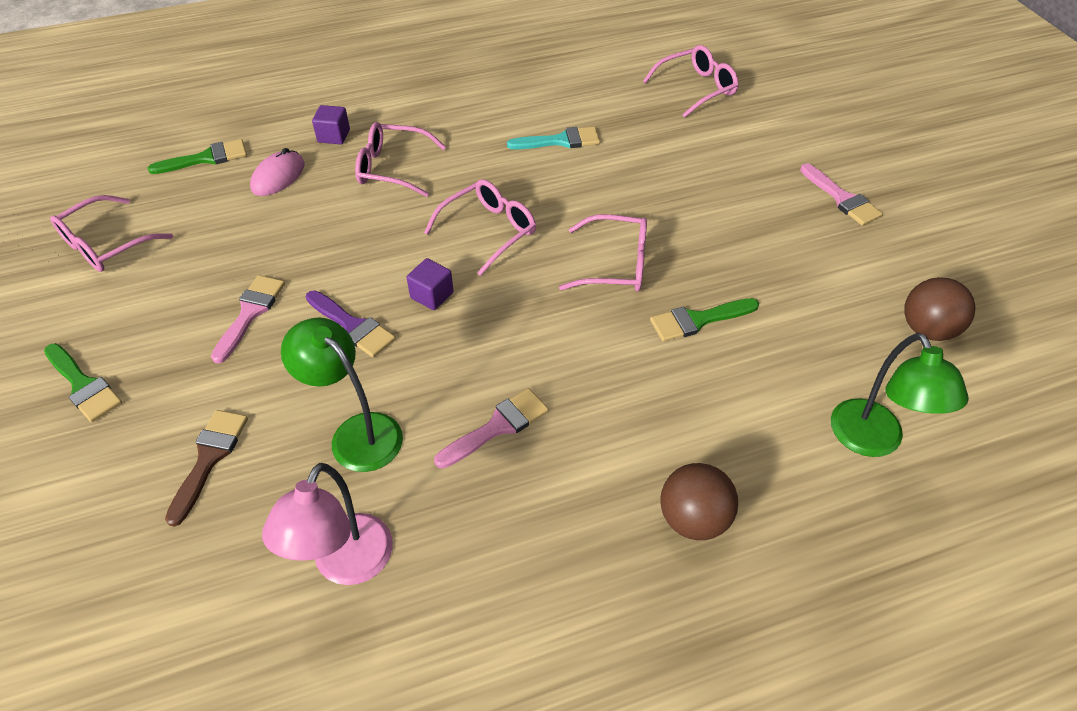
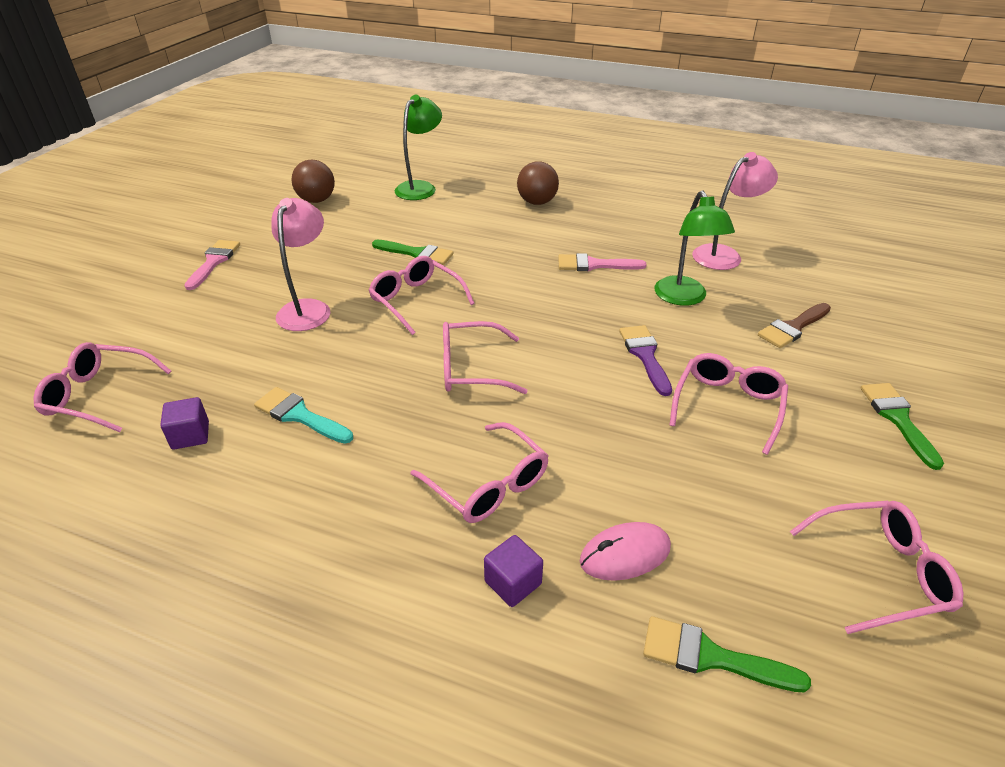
camera: 140 degrees left, 10 degrees down
(250, 313) = (727, 406): pink brush -> pink glasses
(432, 295) = (566, 346): purple cube -> purple cube (190, 435)
(687, 206) = (308, 308): none -> pink lamp

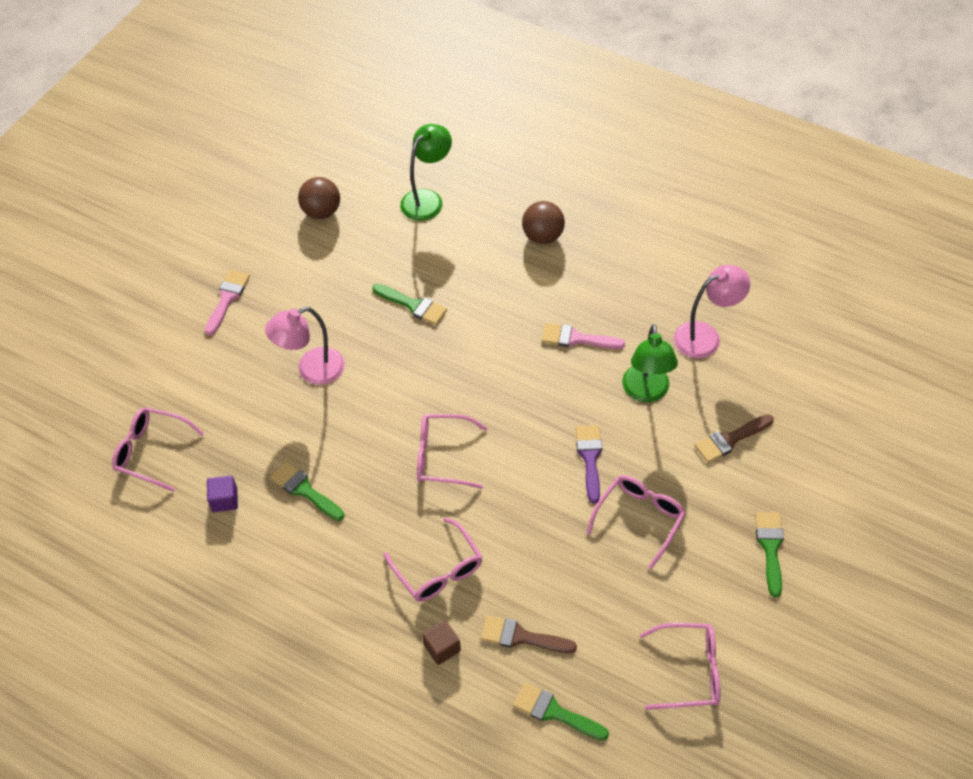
camera: 10 degrees right, 15 degrees up
(299, 415) = (304, 490): turquoise brush -> green brush
(308, 308) = (311, 370): pink lamp -> pink lamp turned 135 degrees counterclockwise
(417, 301) = (406, 371): pink glasses -> none
(513, 582) = (442, 648): purple cube -> brown cube
(625, 554) = (521, 637): pink mouse -> brown brush

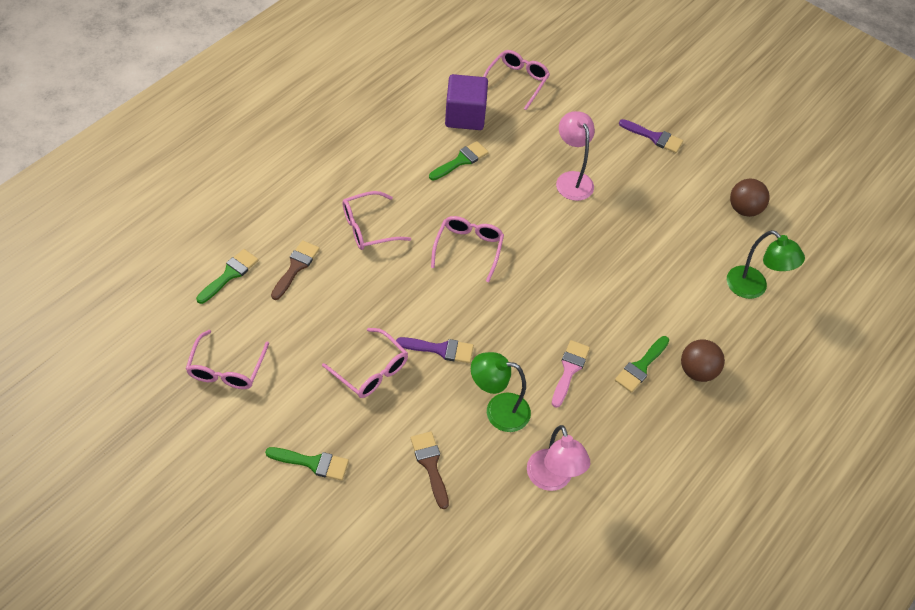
camera: 95 degrees right, 0 degrees up
(224, 500) = (465, 116): purple cube -> purple cube, size x1.97
(227, 298) = (654, 137): pink brush -> purple brush
(413, 305) = (628, 256): green brush -> green brush (641, 367)
(442, 648) = (305, 218): brown cube -> none

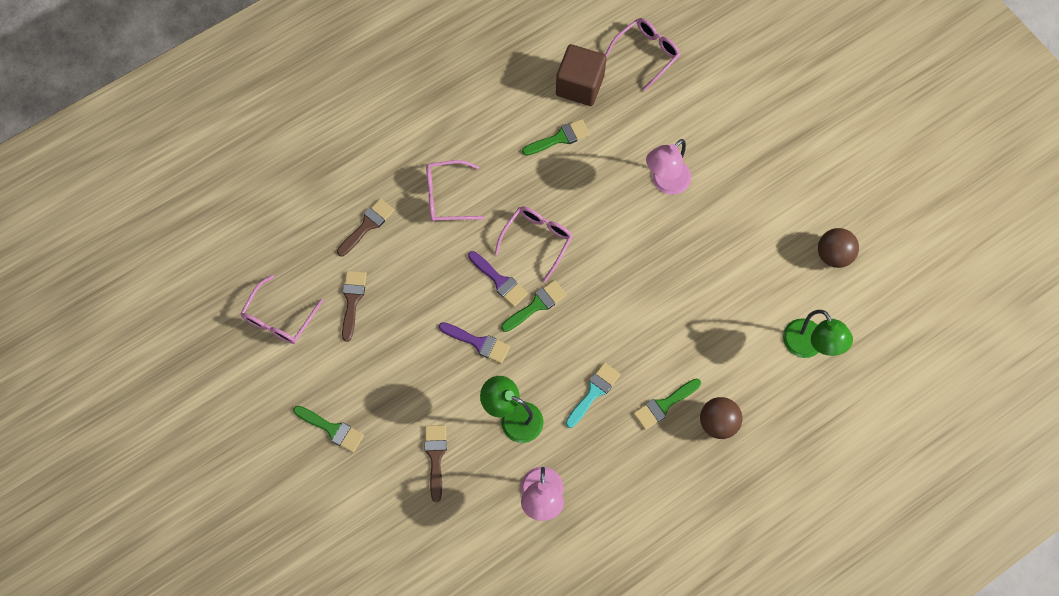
camera: 20 degrees right, 15 degrees up
(230, 274) = (305, 220): green brush -> green brush (536, 305)
(299, 337) = (352, 300): none -> brown brush
(370, 370) = (408, 349): pink glasses -> none
(465, 116) = (579, 85): purple cube -> brown cube
(569, 370) = (594, 392): pink brush -> turquoise brush
(571, 179) = (665, 183): pink lamp -> pink lamp turned 135 degrees counterclockwise
(654, 137) = (769, 150): purple brush -> purple brush (499, 281)

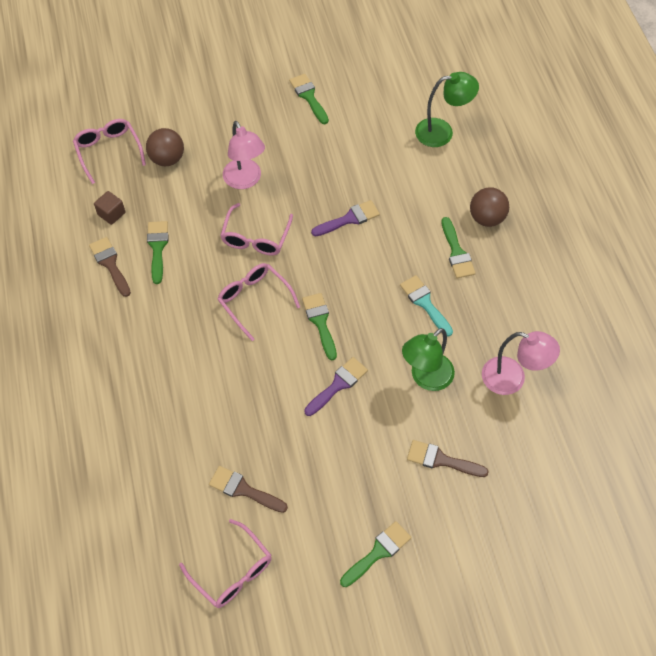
camera: 70 degrees left, 10 degrees down
(367, 225) = (166, 449): brown brush -> brown brush (110, 264)
(448, 196) = (170, 363): pink glasses -> pink glasses (256, 237)
(499, 281) = (282, 346): purple brush -> purple brush (349, 219)
(579, 85) = (111, 214): brown cube -> brown cube, size x0.51
(793, 203) = (308, 96): none -> green brush
(833, 255) = (368, 87): brown ball -> brown ball (167, 159)

